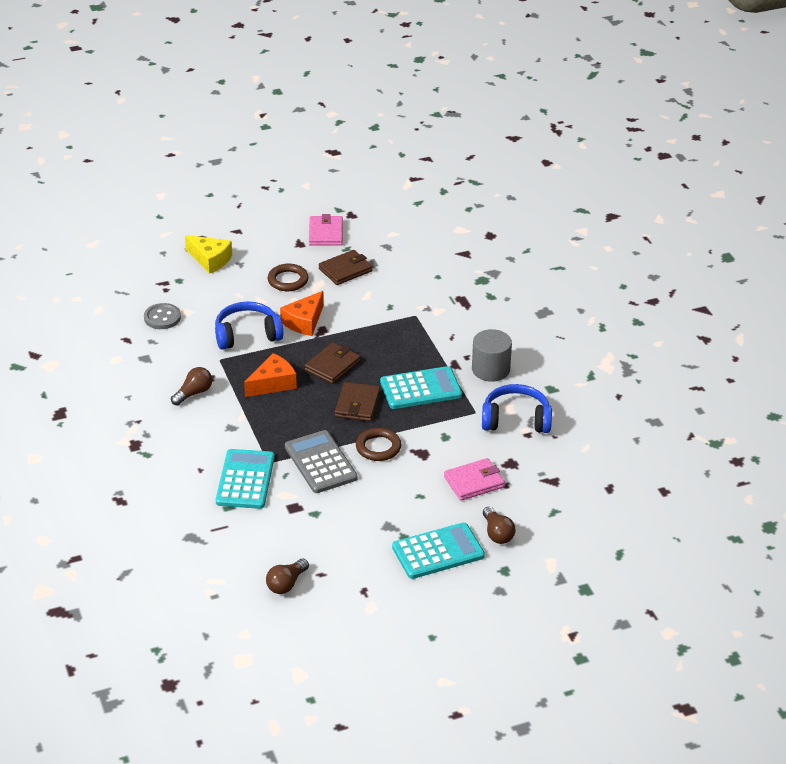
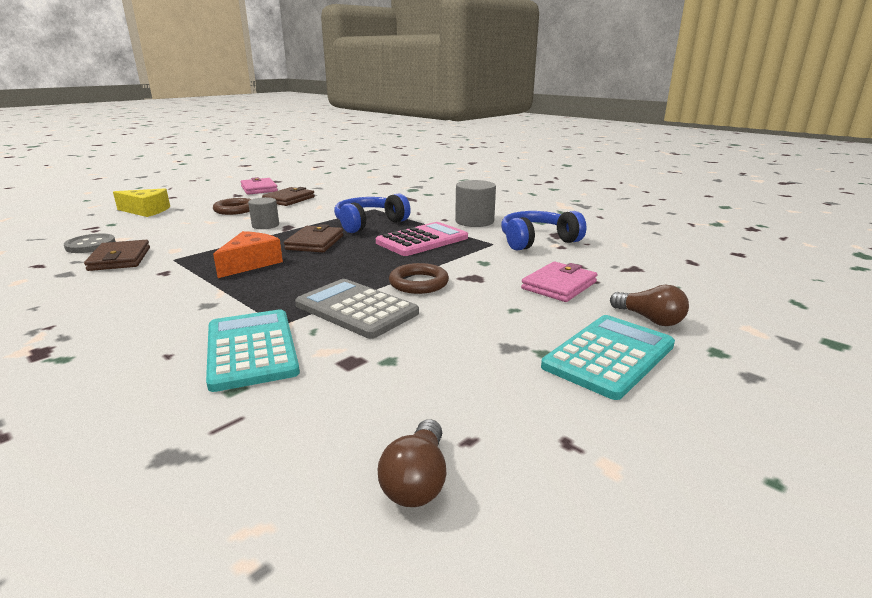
camera: 25 degrees left, 15 degrees down
(193, 393) = (142, 287): brown light bulb -> none
(247, 335) = (203, 240): blue headphones -> blue headphones (369, 223)
(304, 322) = (265, 225): orange cheese -> grey cylinder
(357, 404) = (364, 260): brown wallet -> brown wallet (120, 259)
(421, 389) = (422, 240): turquoise calculator -> pink calculator

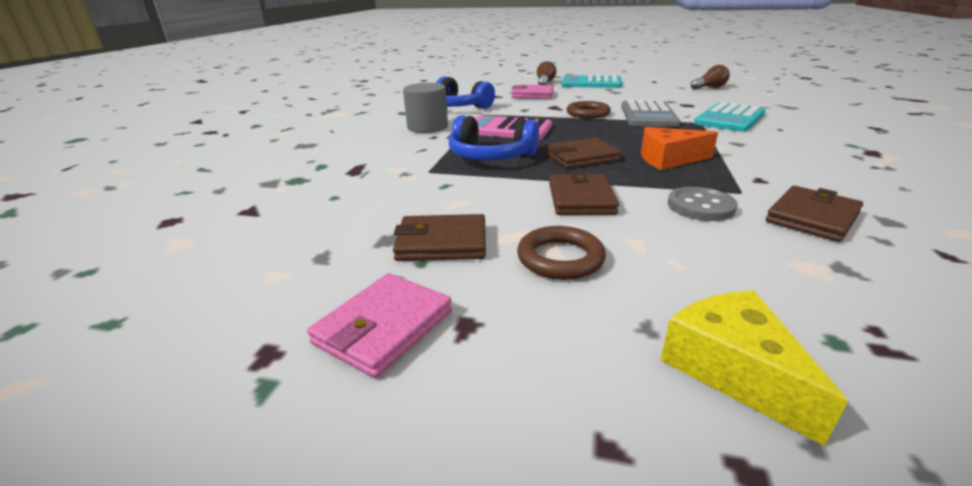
camera: 120 degrees left, 5 degrees up
(90, 245) = (868, 270): grey button -> grey button (700, 206)
(265, 225) = (581, 199): grey cylinder -> brown wallet

